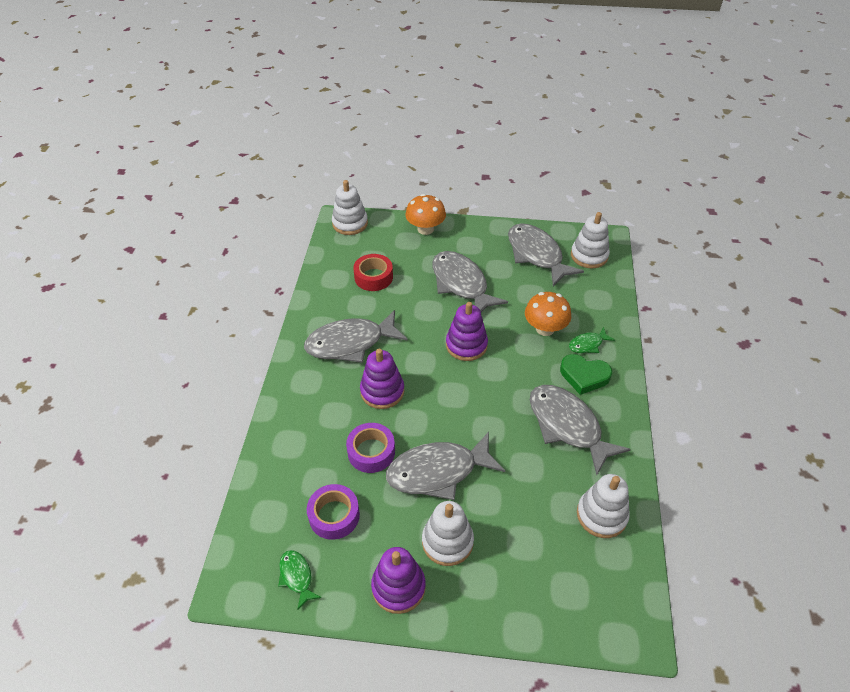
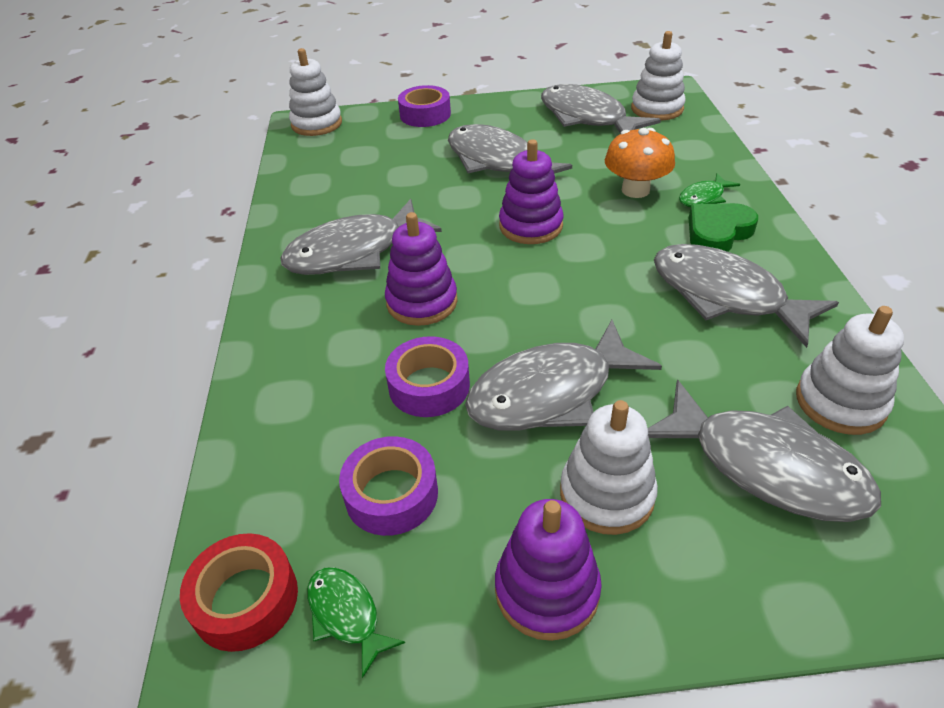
camera: 10 degrees left, 5 degrees down
(373, 277) = (367, 173): red tape -> red tape (245, 599)
(425, 229) = (425, 114): orange mushroom -> purple tape
(540, 545) = (766, 466): none -> grey fish
(584, 376) = (717, 233): green heart -> green heart turned 135 degrees clockwise

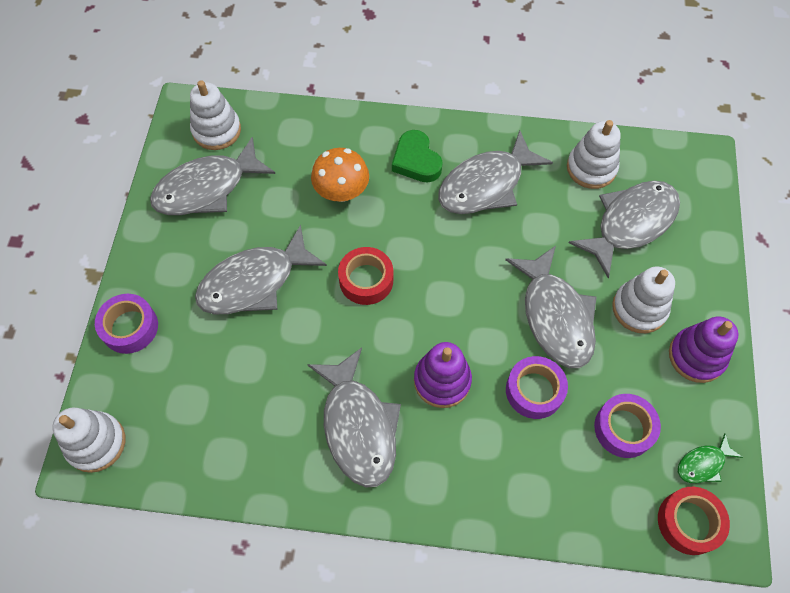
camera: 80 degrees left, 20 degrees up
(530, 226) = (366, 280): purple stacking toy -> red tape
(704, 197) = (368, 151): green fish -> none

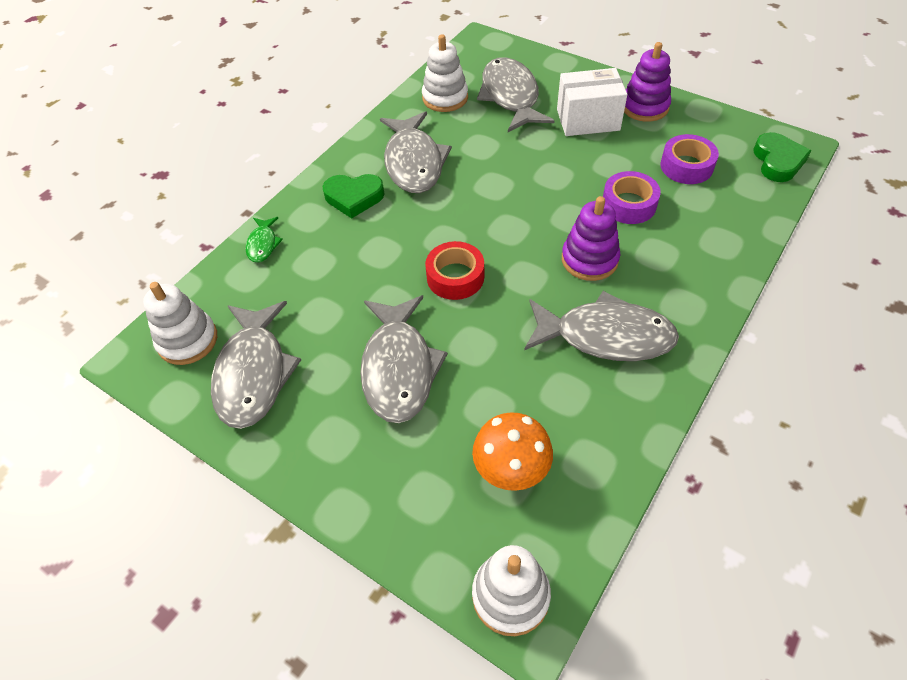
camera: 60 degrees left, 10 degrees down
(130, 327) = (379, 509): purple tape -> none
(341, 191) = (346, 262): orange mushroom -> orange mushroom (511, 468)
(555, 316) = (567, 167): grey fish -> none
(639, 308) = (588, 120): white stacking toy -> white box
(689, 522) = (777, 161): red tape -> green heart
(703, 464) = (733, 136): green fish -> green fish (263, 244)

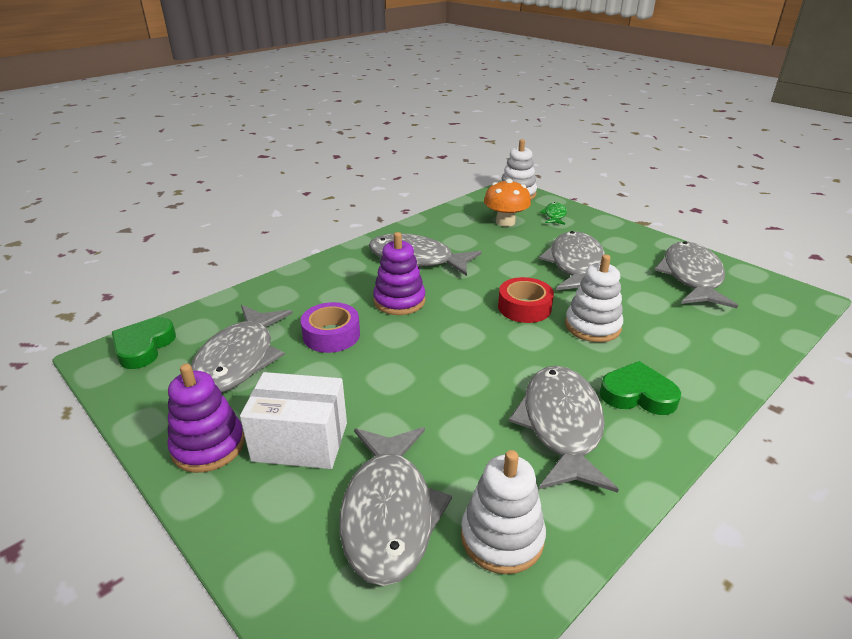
camera: 170 degrees left, 20 degrees down
(187, 340) = (763, 302): white stacking toy -> white stacking toy (592, 326)
(263, 244) = (732, 363): green fish -> green fish (554, 215)
(686, 166) = (239, 359): purple tape -> grey fish

